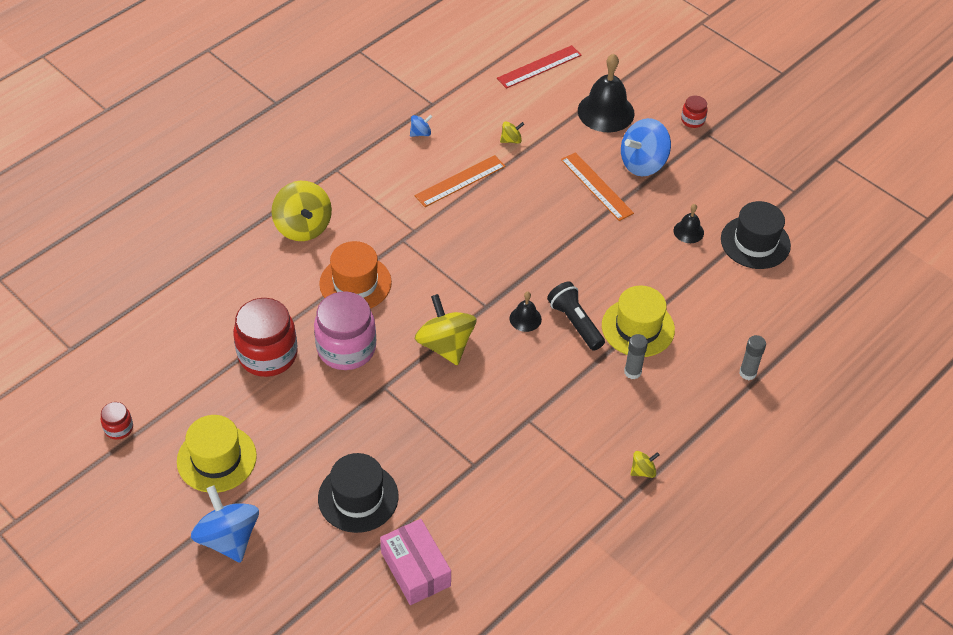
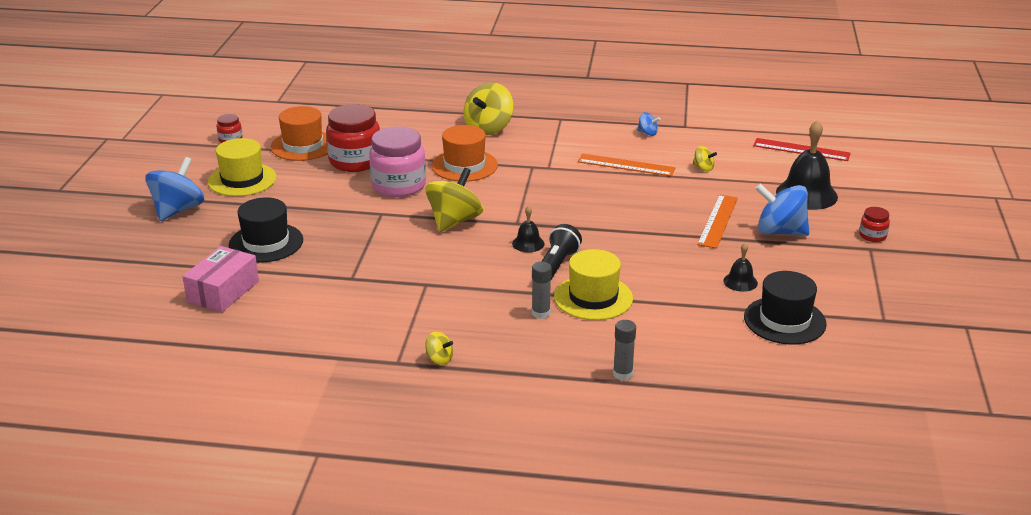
camera: 55 degrees right, 20 degrees down
(194, 377) = (303, 146): none -> orange hat

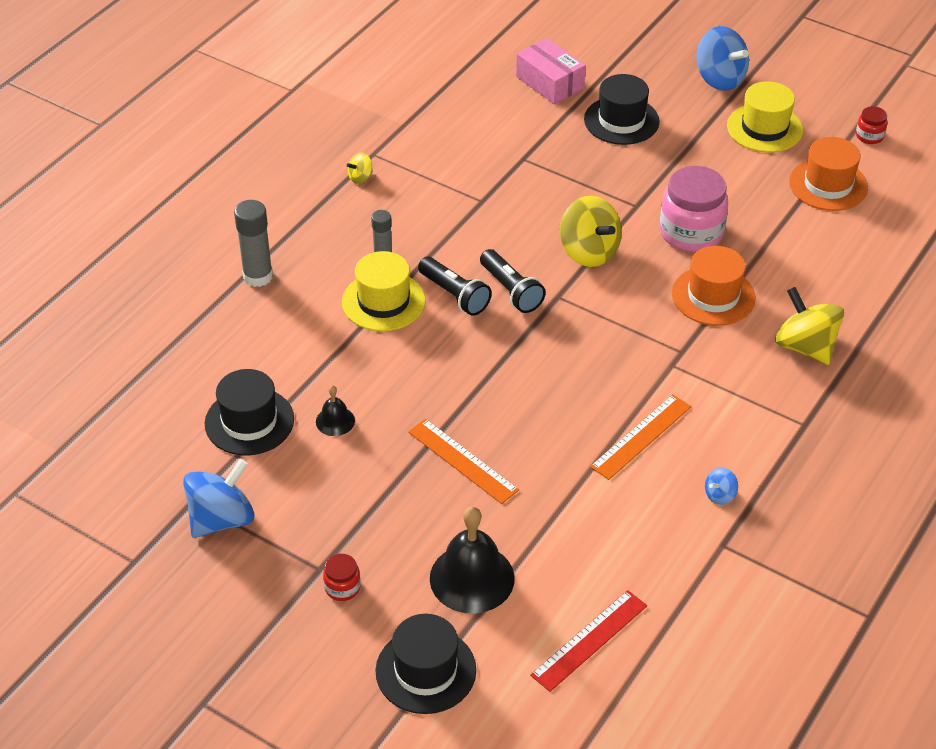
camera: 115 degrees right, 15 degrees up
(355, 161) = (768, 215): red jar -> none
(528, 243) = (511, 290): black bell -> black flashlight
(622, 374) = (258, 276): grey glue stick -> grey glue stick, size x1.56
(703, 168) = (594, 507): yellow spinning top -> none
(780, 232) = (406, 505): blue spinning top -> blue spinning top (222, 519)
(889, 192) = (426, 670): none -> black hat

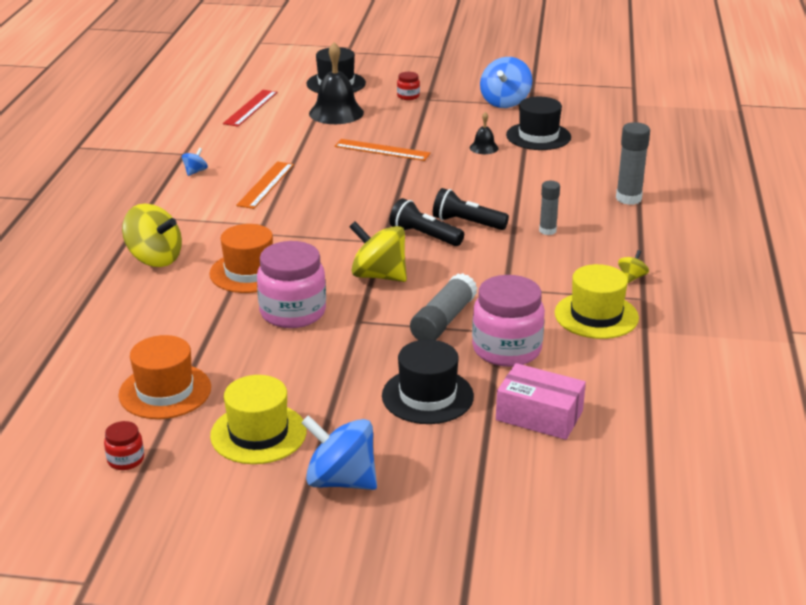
camera: 155 degrees right, 15 degrees down
(383, 301) = (518, 207): yellow hat -> yellow hat (596, 315)
(531, 141) = (506, 349): none -> pink jar
(562, 184) = (443, 320): none -> grey glue stick

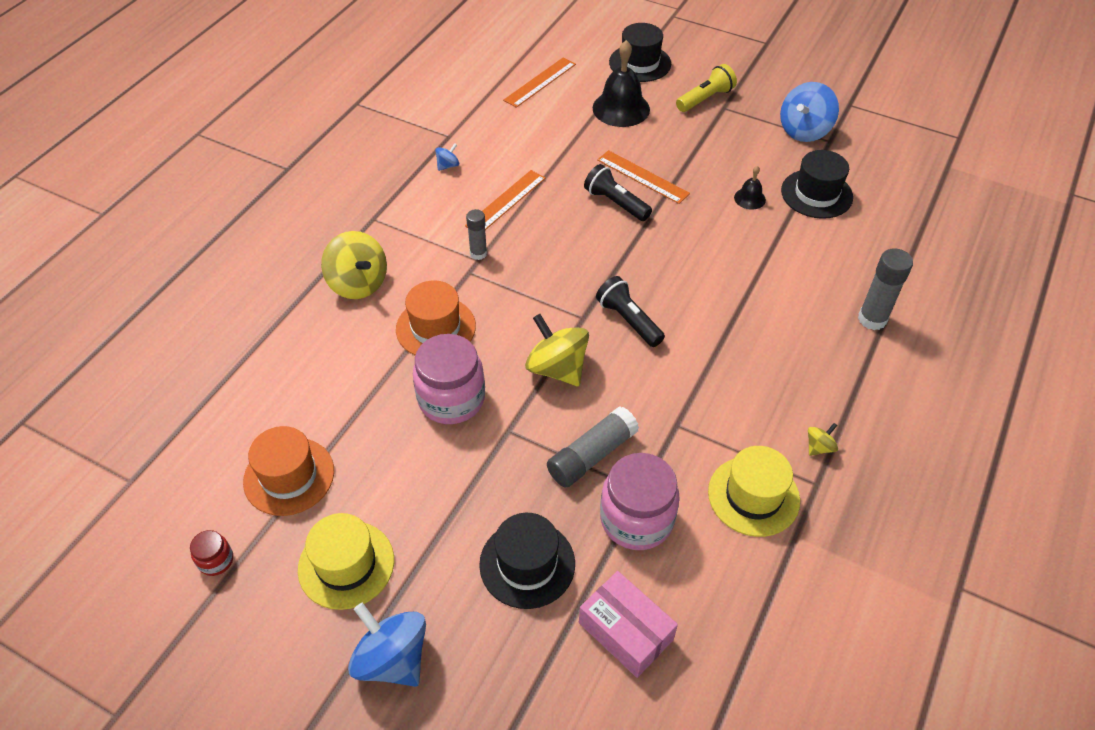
camera: 20 degrees right, 20 degrees up
(250, 108) = (540, 82): red ruler -> orange ruler
(408, 96) = (705, 99): red jar -> yellow flashlight
(467, 223) = (680, 312): black flashlight -> black flashlight (615, 203)
(547, 231) = (760, 347): grey glue stick -> grey glue stick (478, 253)

